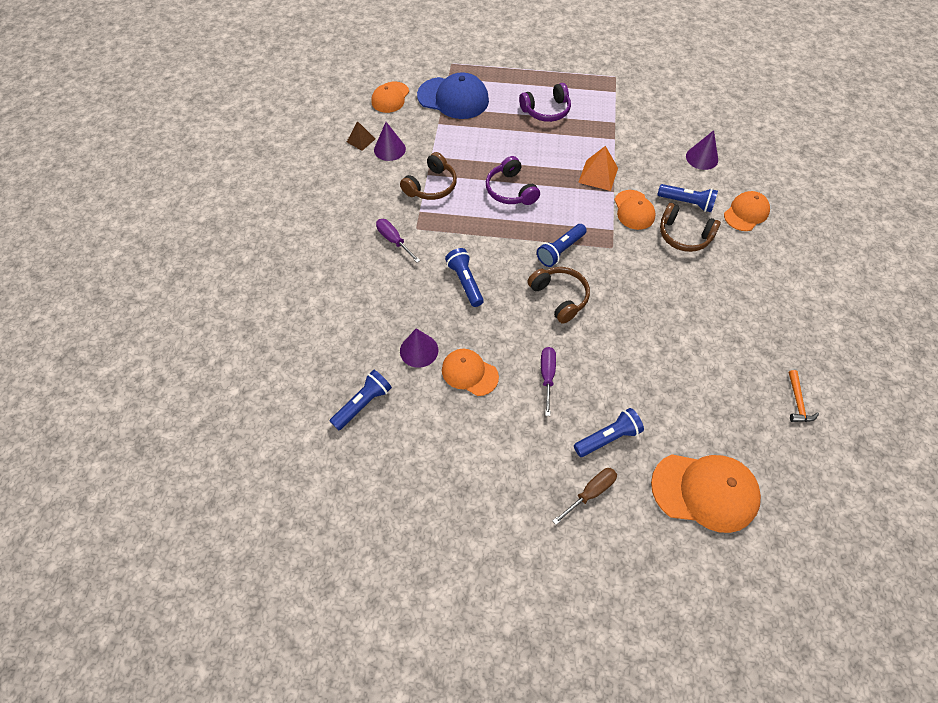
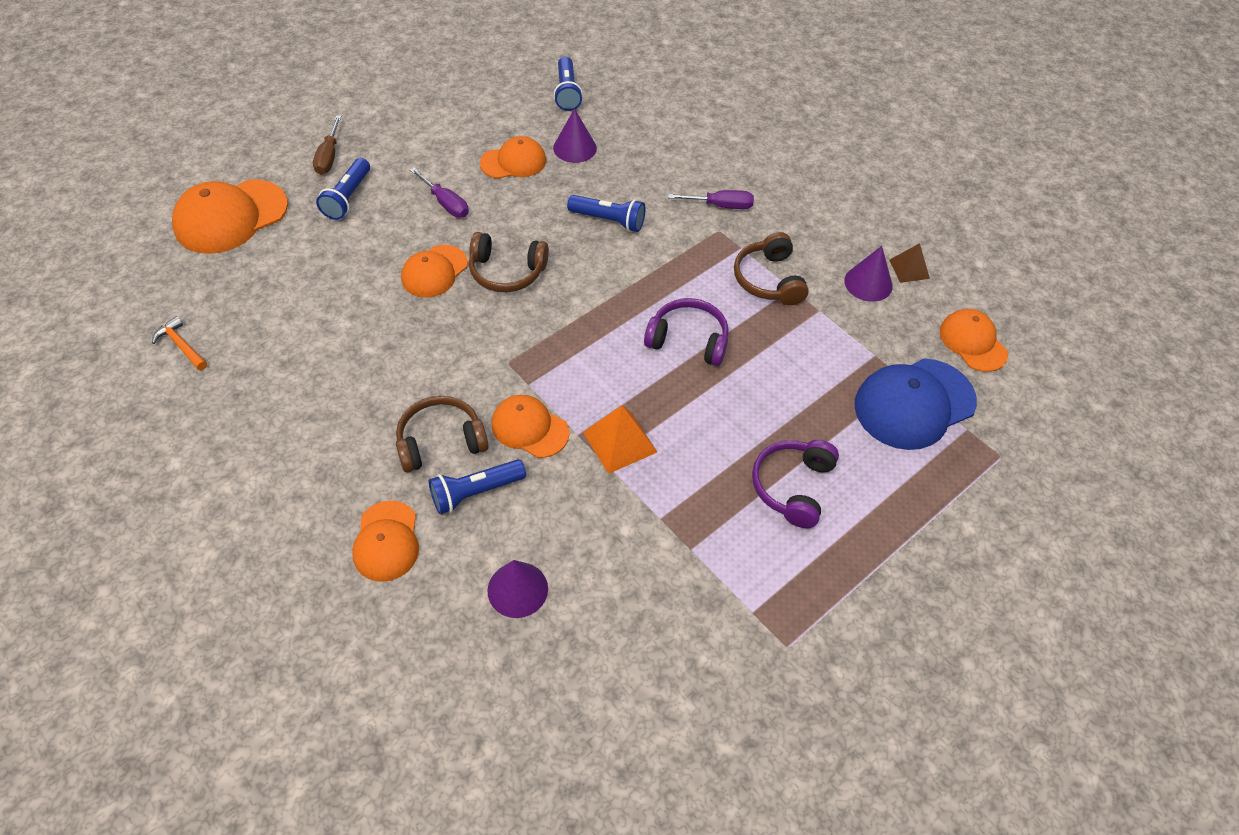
camera: 130 degrees right, 5 degrees down
(560, 250) = (558, 316): blue flashlight -> none
(601, 331) = (434, 271): none -> orange cap

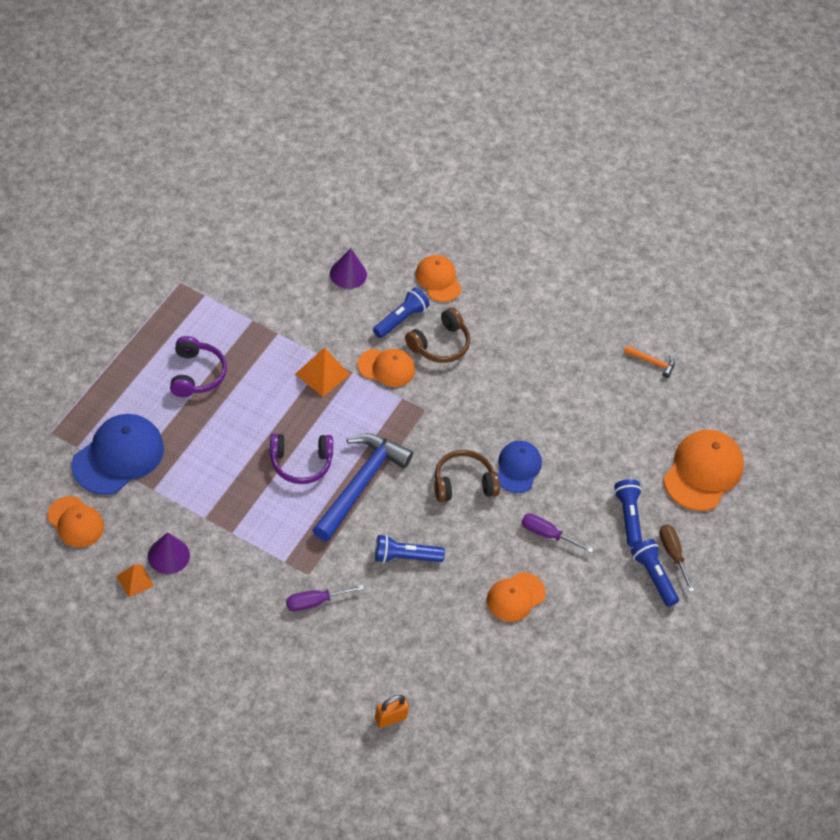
camera: 155 degrees right, 0 degrees up
(434, 271) = (518, 468): orange cap -> blue cap
(567, 92) = (510, 702): blue flashlight -> blue flashlight (653, 576)
(575, 148) = (470, 631): purple cone -> none
(626, 300) = (360, 484): none -> blue hammer
(682, 107) = (390, 718): none -> orange padlock
(768, 280) = (253, 535): brown headphones -> none
(909, 269) = (135, 580): brown pyramid -> orange pyramid

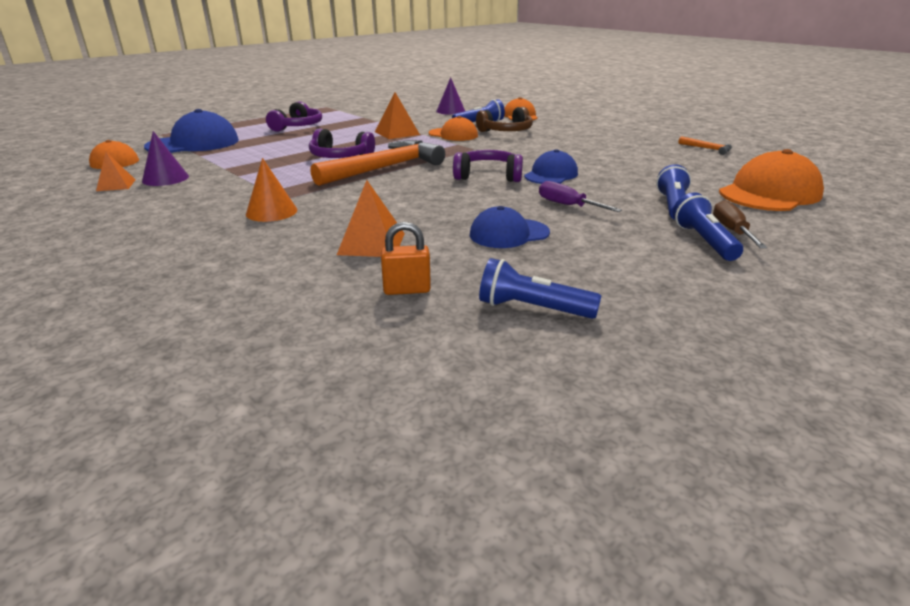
camera: 25 degrees right, 25 degrees down
(315, 602) = (271, 212): purple screwdriver -> orange cone
(360, 484) = (385, 168): blue hammer -> orange hammer
(390, 718) = (266, 293): orange padlock -> orange padlock (407, 290)
(405, 557) = (395, 201): blue flashlight -> blue flashlight (532, 308)
(423, 636) = (371, 243): none -> orange pyramid
(463, 483) = (488, 176): brown headphones -> purple headphones
(515, 597) = (509, 234): orange cap -> blue cap

